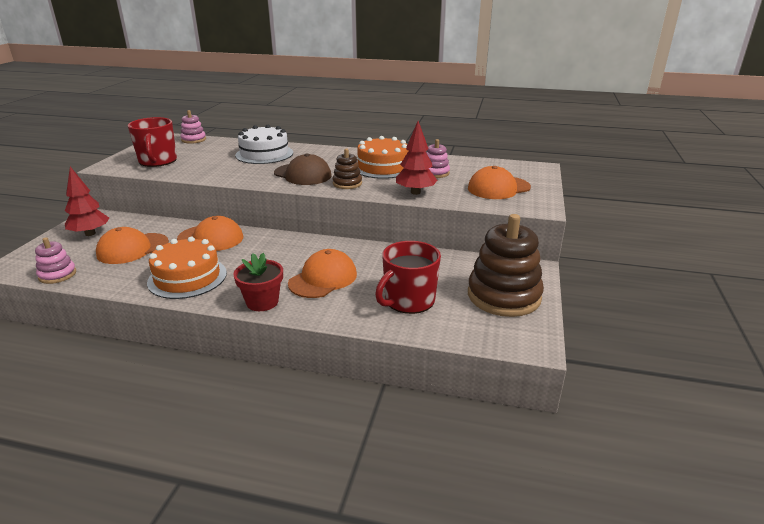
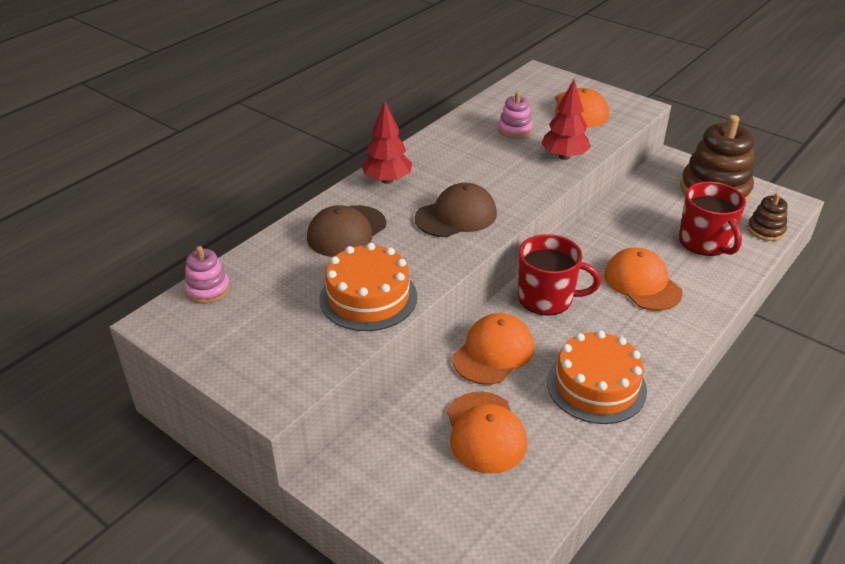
camera: 65 degrees left, 10 degrees up
(57, 275) = (532, 517): pink stacking toy -> none
(90, 233) = (402, 480): red tree -> red tree (387, 180)
(158, 161) = (294, 339): red mug -> red mug (547, 298)
(262, 302) = (676, 334): red flower pot -> none
(264, 154) = (346, 231): white cake -> brown cap
(347, 183) = (510, 191): brown stacking toy -> brown stacking toy (765, 230)
(383, 167) = (472, 156): orange cake -> orange cake (368, 297)

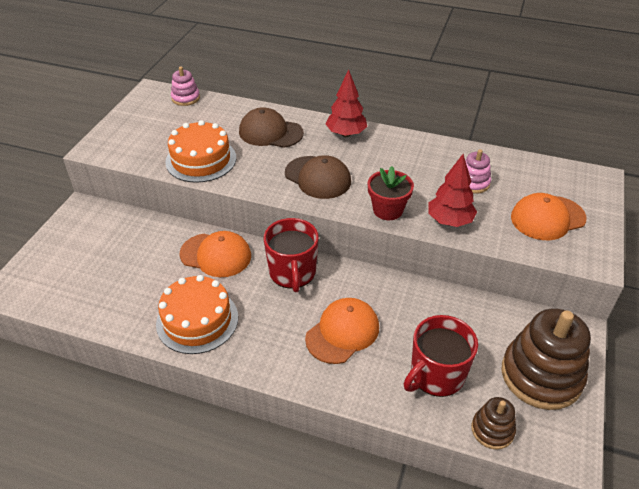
camera: 70 degrees right, 5 degrees up
(485, 432) = (133, 267): orange cap -> none
(532, 185) = (388, 210): none -> red flower pot

